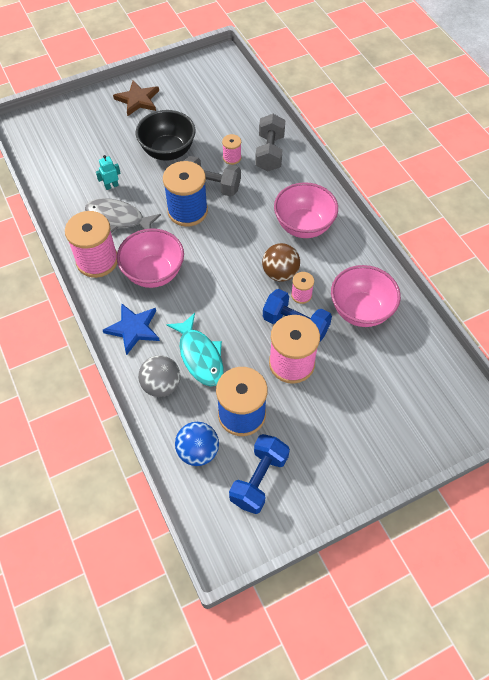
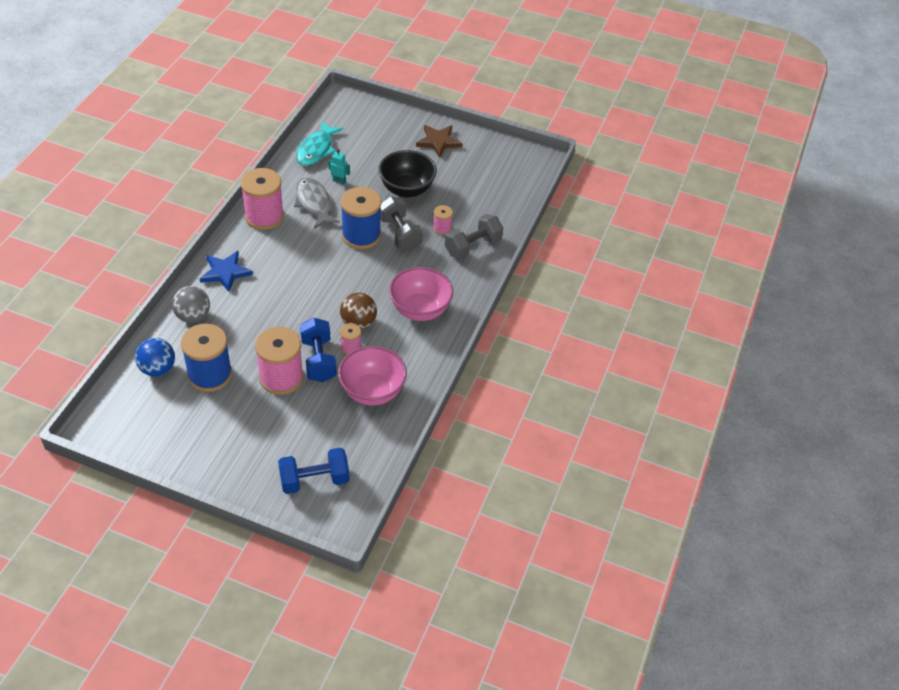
camera: 45 degrees right, 10 degrees down
(154, 273) = (284, 253): pink bowl -> none
(200, 356) = (237, 322): turquoise fish -> turquoise fish (316, 150)
(259, 479) = (165, 416): blue dumbbell -> blue dumbbell (314, 480)

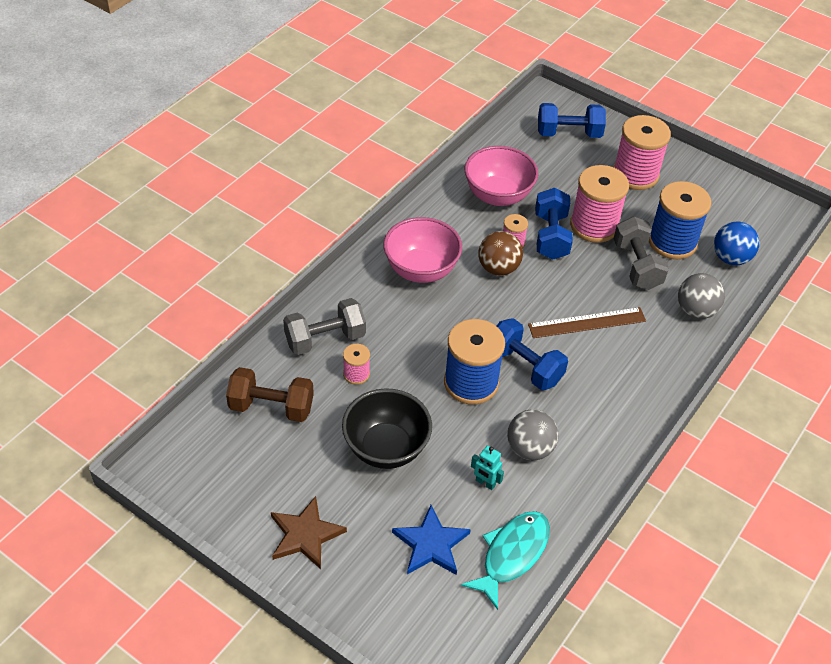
camera: 165 degrees left, 0 degrees up
(225, 272) = (658, 361): blue star -> blue star (431, 544)
(264, 216) = (604, 438): pink spool -> pink spool (635, 174)
(281, 291) = (587, 323): none -> brown ruler
(314, 203) = (529, 448): grey fish -> grey ball
(325, 252) = (524, 366): none -> blue dumbbell
(400, 234) = (417, 376): grey dumbbell -> grey dumbbell (636, 266)
(489, 200) = (271, 407): none -> brown dumbbell

